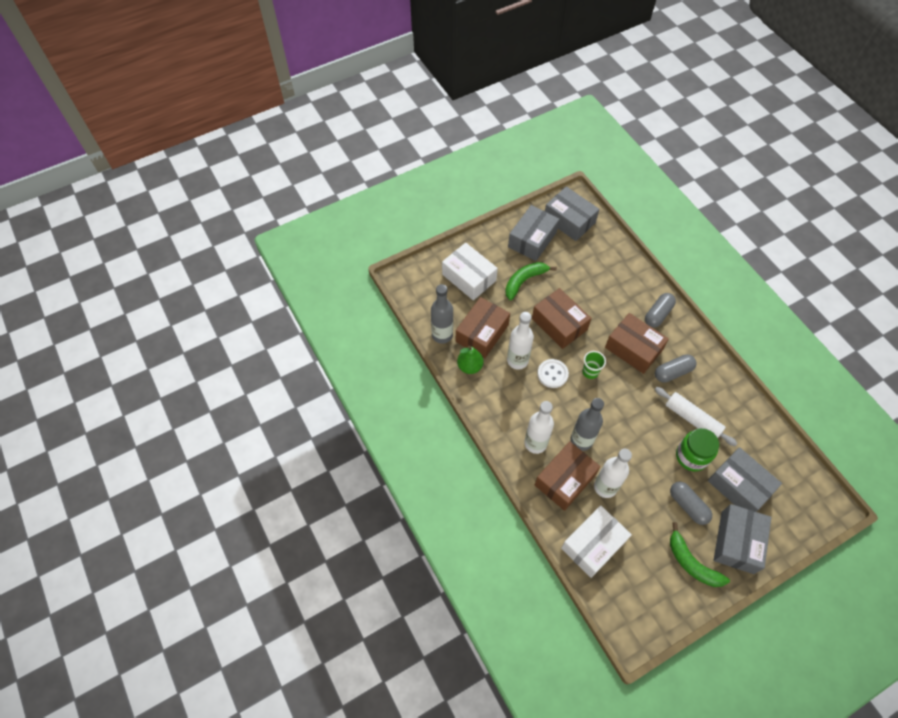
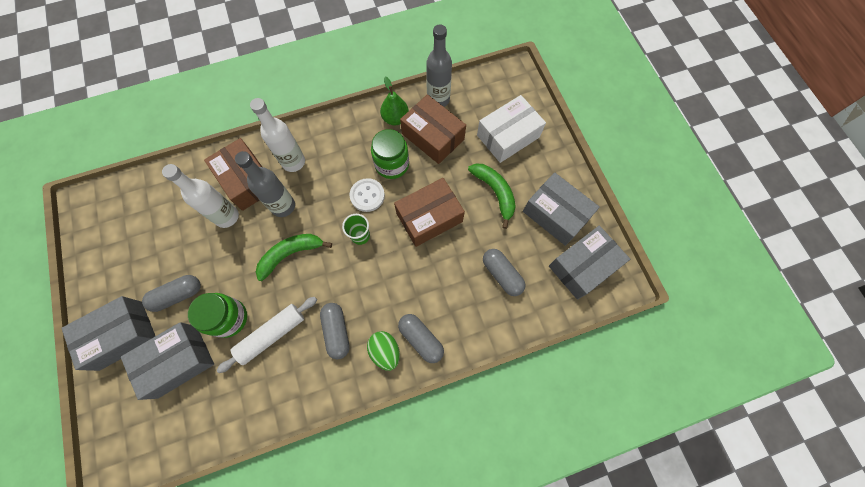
camera: 100 degrees right, 10 degrees up
(517, 360) = (392, 164): white bottle -> green jar
(591, 269) = (502, 274): none -> grey capsule
(593, 544) = (175, 190): white box -> none
(633, 349) = (379, 293): brown box -> none
(675, 336) = (385, 351): none -> green egg
(691, 562) = (121, 279): green banana -> green banana (291, 254)
(737, 542) = (121, 335): grey box -> grey box turned 60 degrees counterclockwise

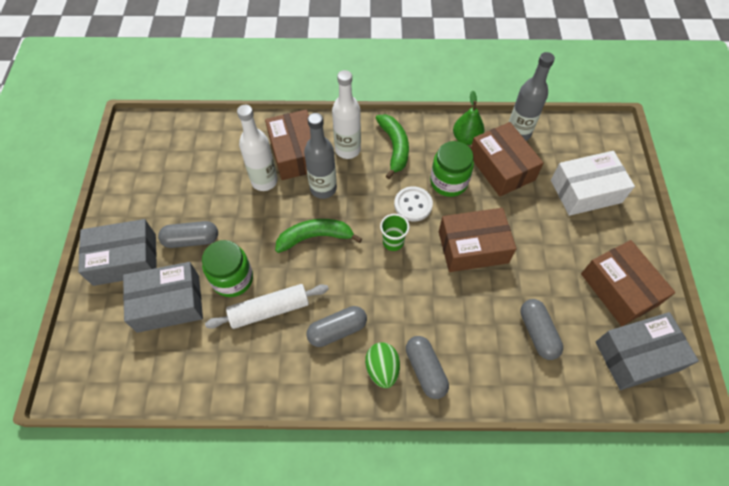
camera: 20 degrees right, 10 degrees down
(337, 331) = (337, 330): grey capsule -> grey capsule turned 60 degrees clockwise
(495, 193) = (554, 245): green banana -> green banana (394, 147)
(556, 214) = (619, 289): grey box -> brown box

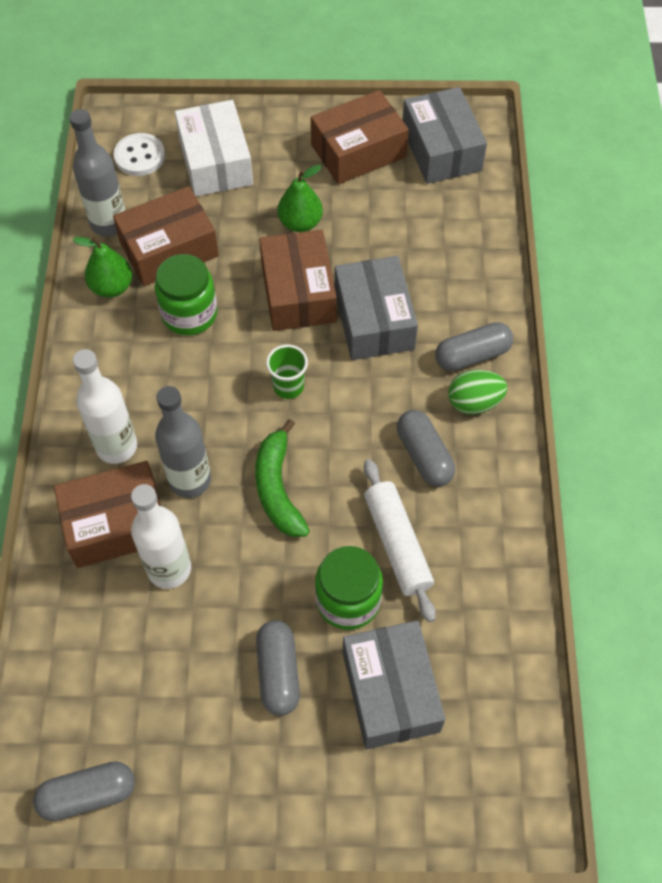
camera: 90 degrees left, 0 degrees up
(125, 259) = (313, 777): grey box -> grey box (374, 320)
(394, 147) = (119, 381): green banana -> none
(413, 205) = (226, 360): white button -> white button (140, 156)
(537, 248) = (300, 223): none -> green pear
(537, 333) = (418, 237): grey capsule -> grey capsule (88, 794)

